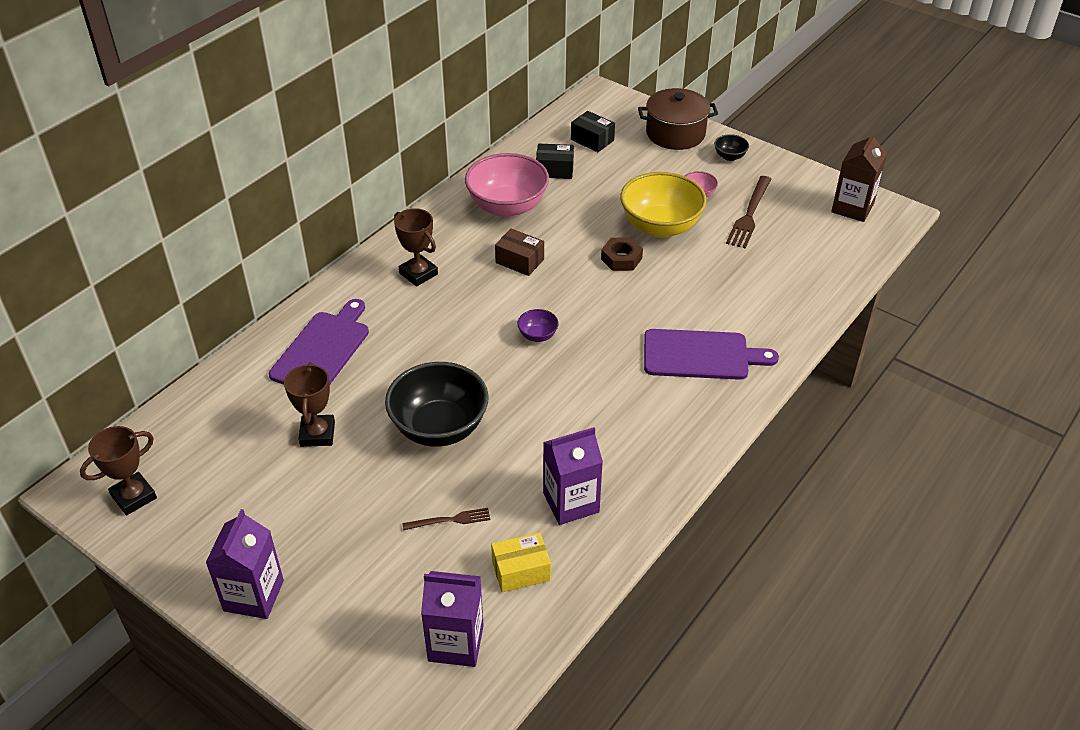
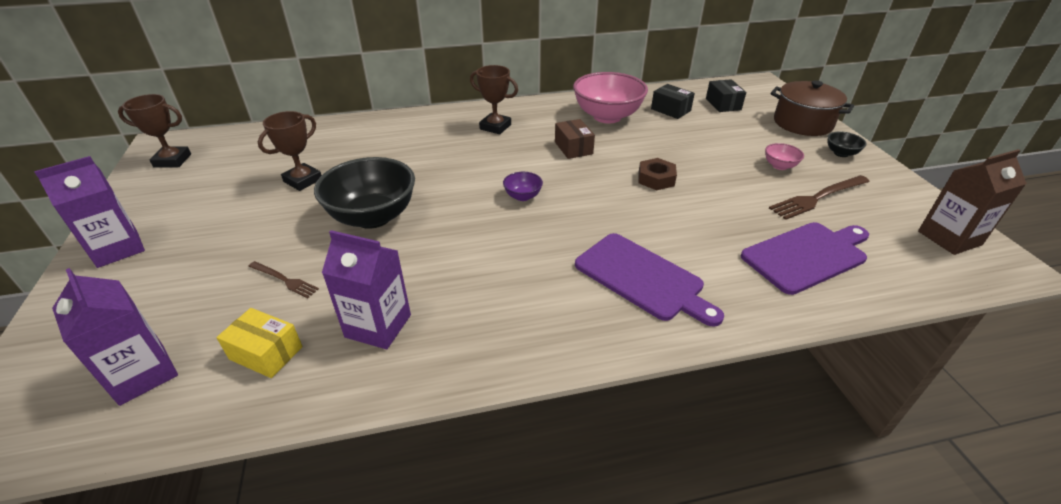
camera: 40 degrees right, 5 degrees down
(323, 349) = (379, 139): purple cutting board -> purple cutting board (807, 256)
(418, 274) = (495, 127): brown trophy -> brown trophy turned 60 degrees counterclockwise
(660, 227) = (717, 173): yellow bowl -> none

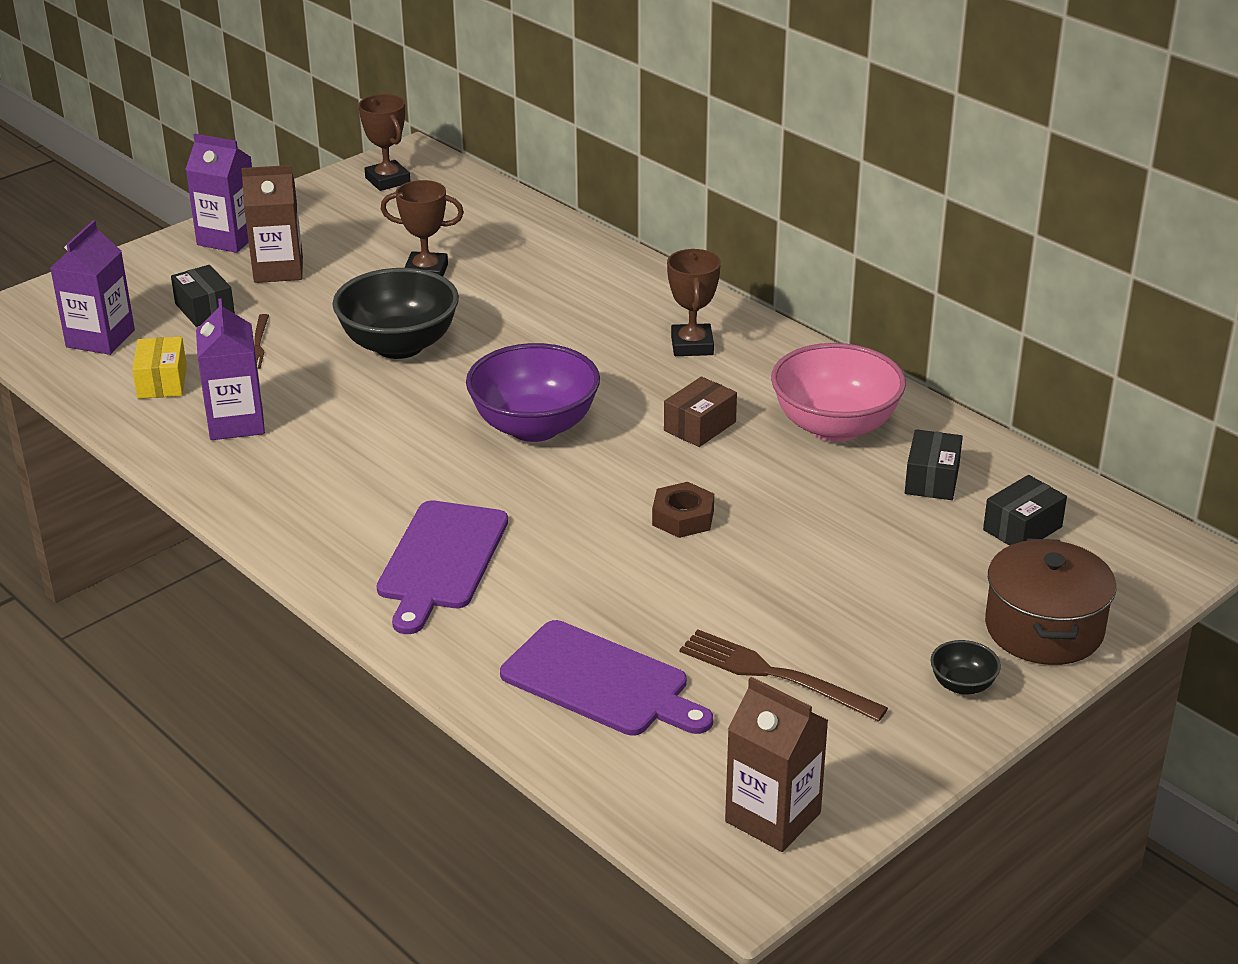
camera: 60 degrees right, 5 degrees down
(195, 293) = (204, 309): none -> black box
(201, 238) = (278, 270): none -> brown carton
(523, 196) = (534, 427): purple bowl -> purple bowl, size x2.28
(779, 166) = (843, 624): pink bowl -> none

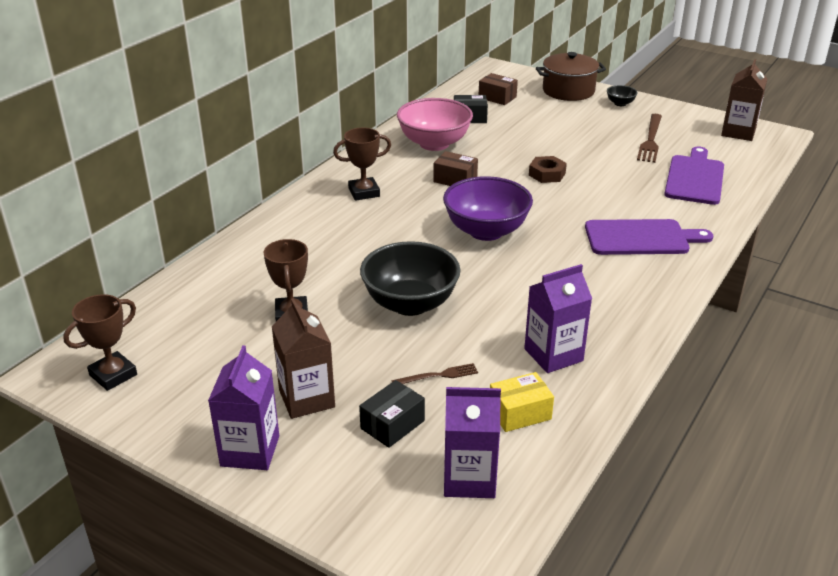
camera: 105 degrees left, 0 degrees up
(1022, 528) = (497, 97): black box -> brown box

